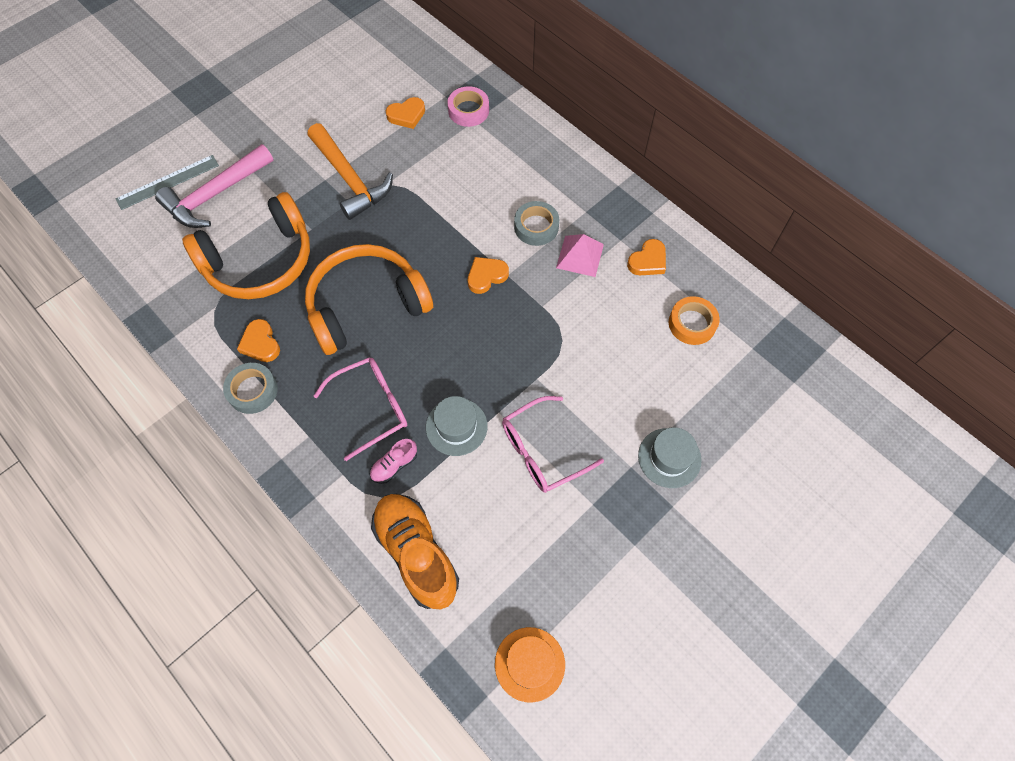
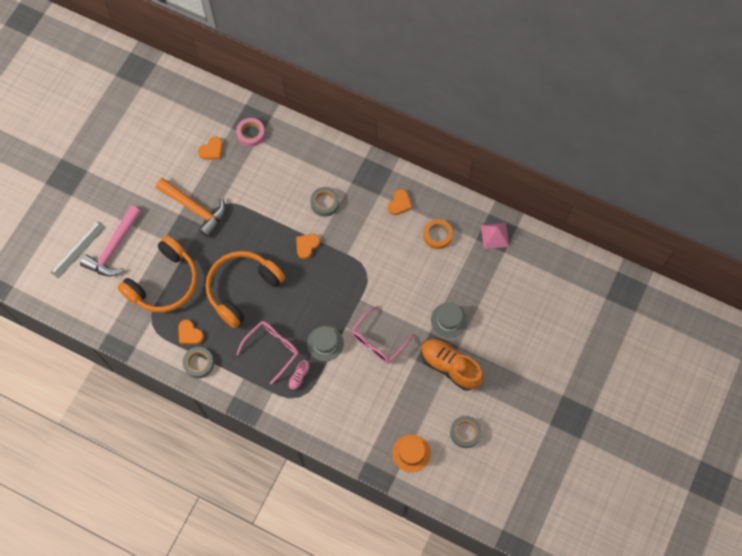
camera: 20 degrees left, 5 degrees up
(416, 553) = (331, 420): orange shoe -> orange shoe (450, 366)
(580, 256) = (358, 213): pink pyramid -> pink pyramid (494, 235)
(637, 662) = (465, 432): none -> grey tape

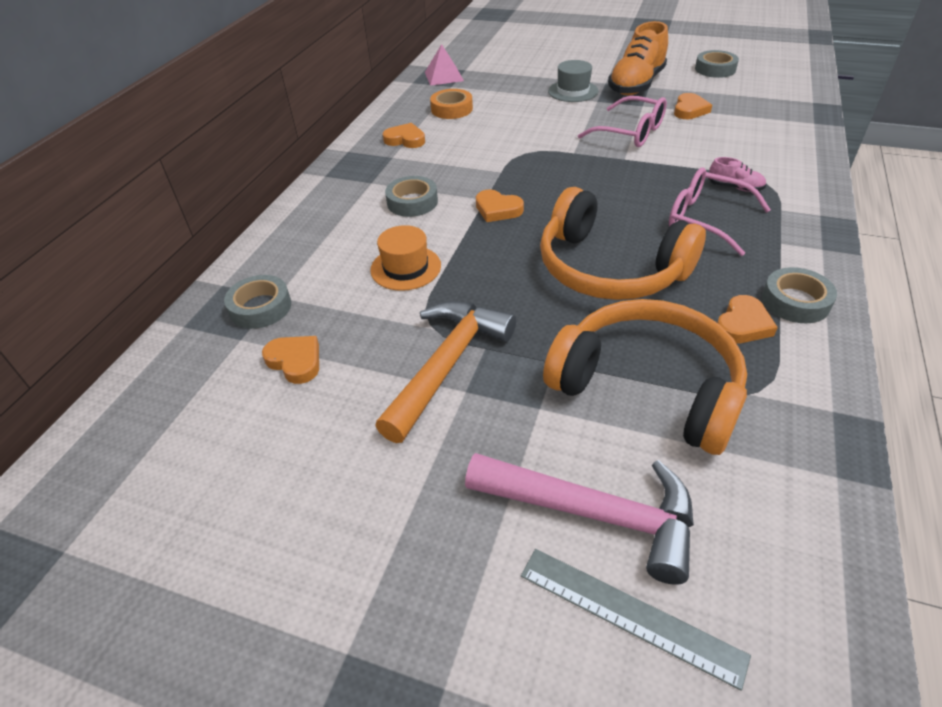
camera: 95 degrees left, 25 degrees down
(251, 134) = (260, 307): pink tape -> grey tape
(325, 343) = (662, 172): grey hat -> none
(401, 388) = (689, 110): none -> orange heart
(411, 453) = (772, 95): orange hat -> orange hat (405, 268)

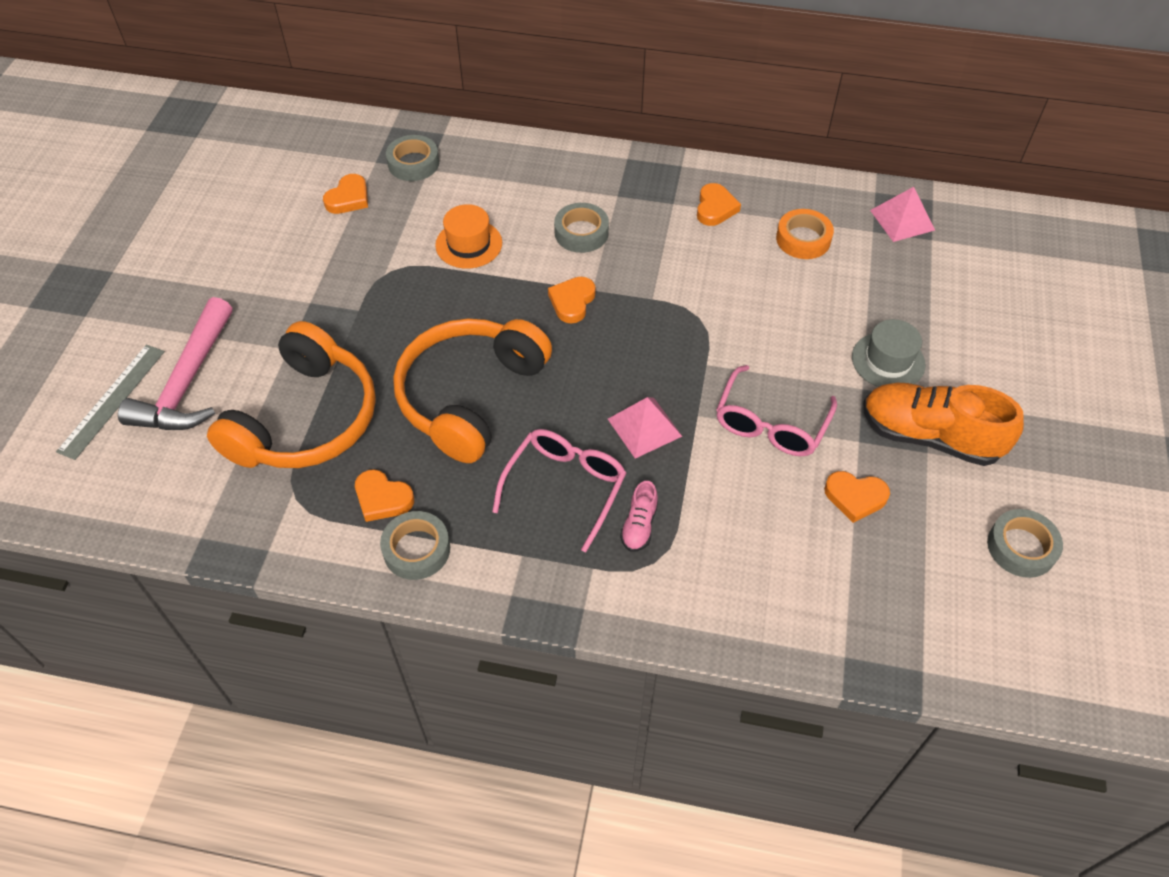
camera: 80 degrees right, 10 degrees up
(447, 364) = (340, 288): orange hammer -> none
(638, 181) = (644, 427): none -> pink pyramid

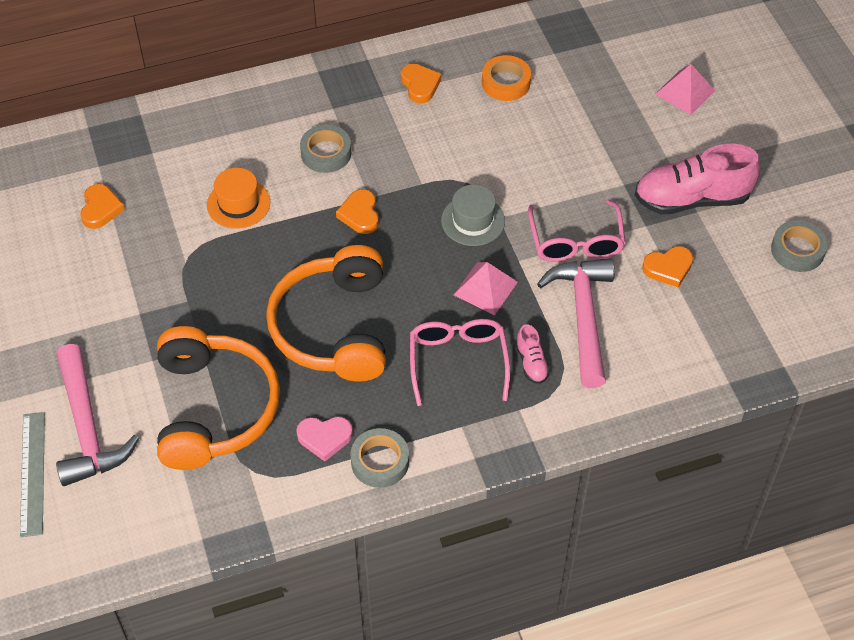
camera: 30 degrees left, 0 degrees up
(382, 498) = (324, 438): orange heart -> pink heart
(413, 163) = (134, 153): grey tape -> none
(727, 504) = (583, 316): none -> pink hammer
(888, 361) = (629, 154): grey hat -> grey hat (473, 221)
(902, 220) = (570, 34): pink pyramid -> pink pyramid (685, 92)
(929, 436) = (692, 199): orange shoe -> pink shoe

